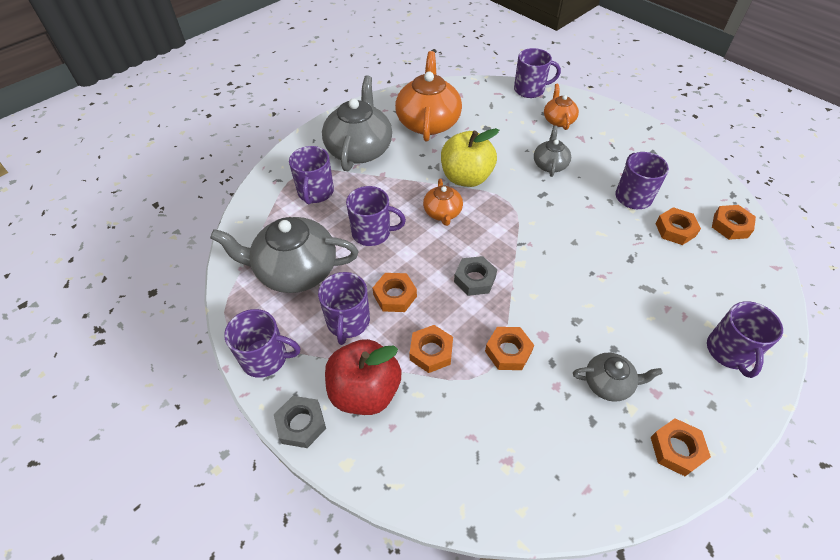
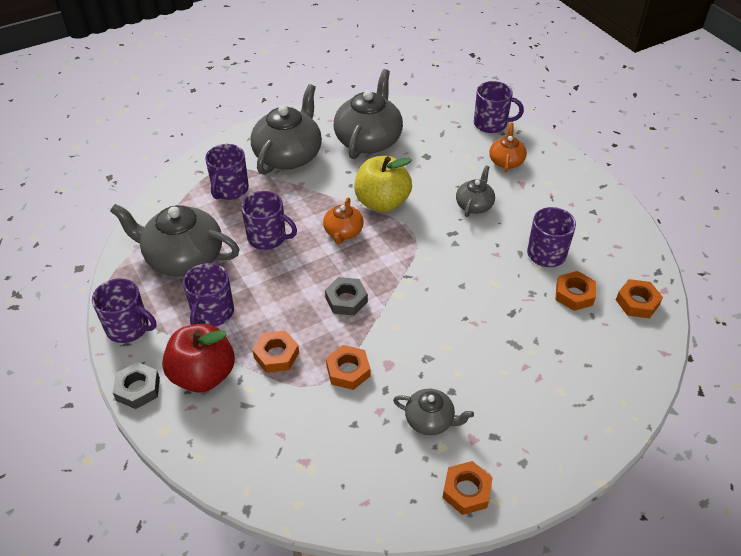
camera: 15 degrees right, 5 degrees down
(395, 296) = (264, 299): orange nut -> none
(428, 122) = (368, 140): orange teapot -> grey teapot
(729, 352) = (567, 420): purple mug -> none

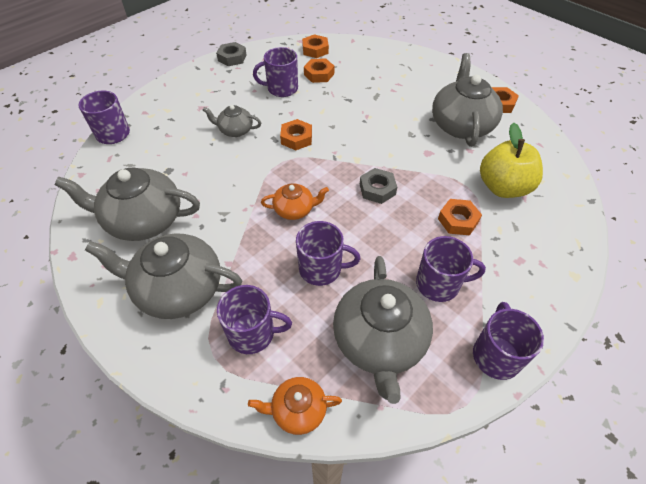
camera: 105 degrees left, 5 degrees up
(138, 389) = (554, 313): grey nut -> grey nut (232, 58)
(203, 375) = (508, 266): red apple -> none
(268, 237) = (321, 269): purple mug -> purple mug turned 90 degrees clockwise
(348, 371) = (447, 173): orange nut -> orange nut (296, 138)
(382, 202) = (245, 190): yellow apple -> yellow apple (503, 187)
(430, 420) = (461, 125): grey teapot -> grey teapot, size x1.91
(506, 161) = (171, 118): orange teapot -> orange teapot (298, 410)

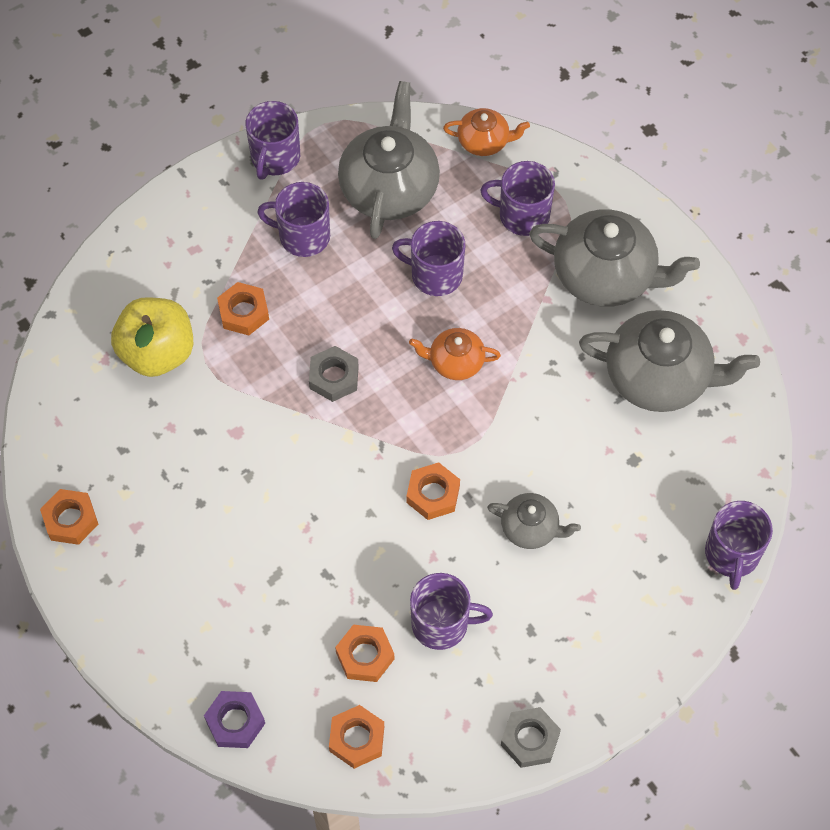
camera: 170 degrees left, 10 degrees up
(374, 49) = (235, 722): none -> purple nut
(461, 125) = (159, 480): grey teapot -> none

